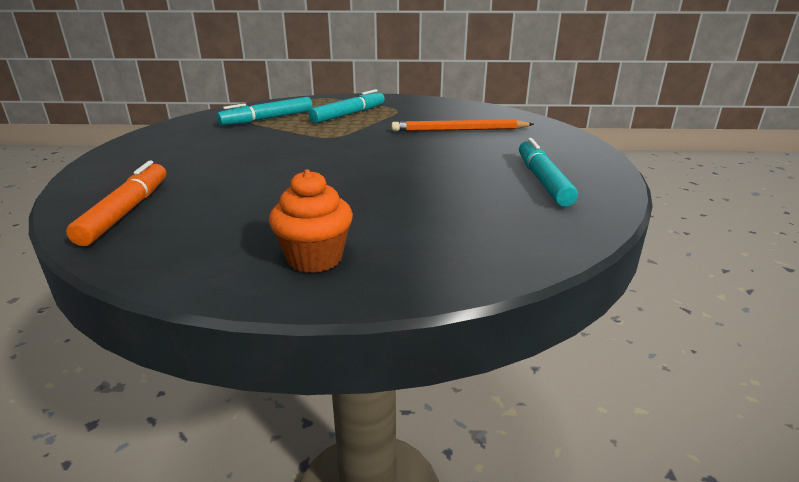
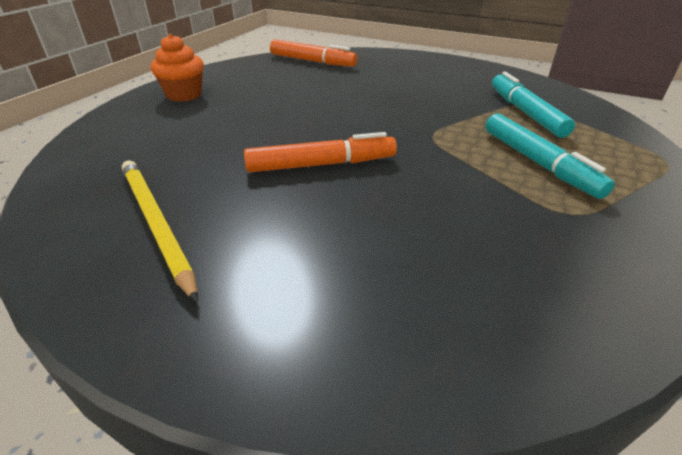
camera: 115 degrees right, 10 degrees up
(411, 156) = (321, 164): none -> orange marker
(459, 130) = (406, 236): orange pencil -> none
(542, 180) = (156, 224): turquoise marker -> yellow pencil

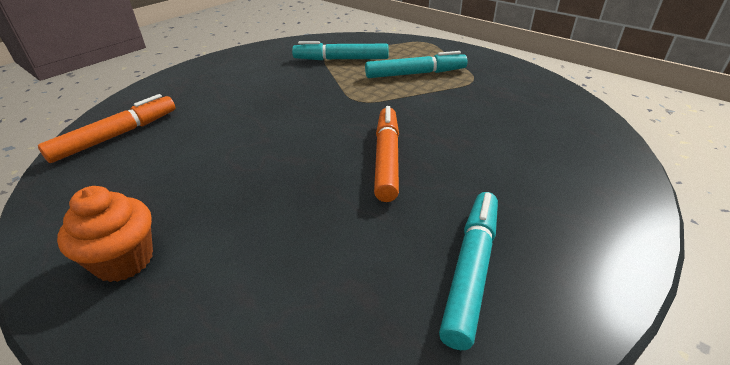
camera: 75 degrees left, 0 degrees up
(156, 224) = (471, 269): yellow pencil -> turquoise marker

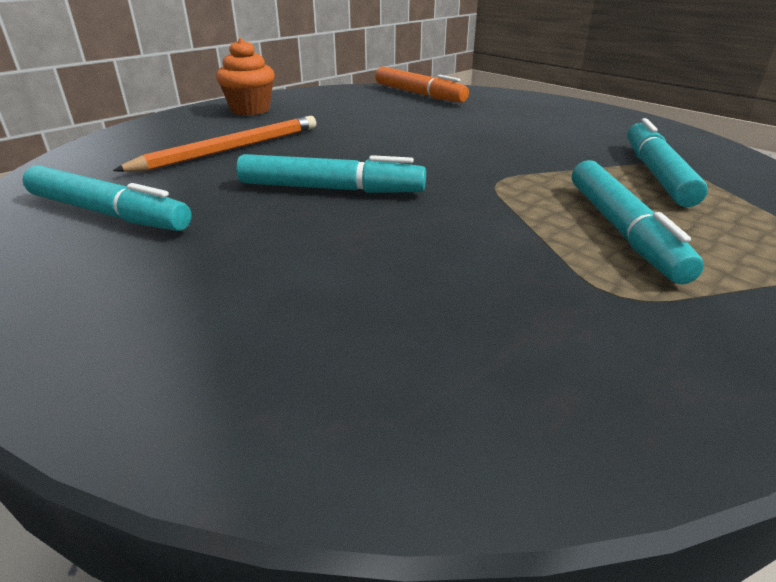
camera: 95 degrees right, 5 degrees down
(293, 236) = (231, 149): none -> orange pencil
(386, 158) = (331, 189): orange marker -> turquoise marker

